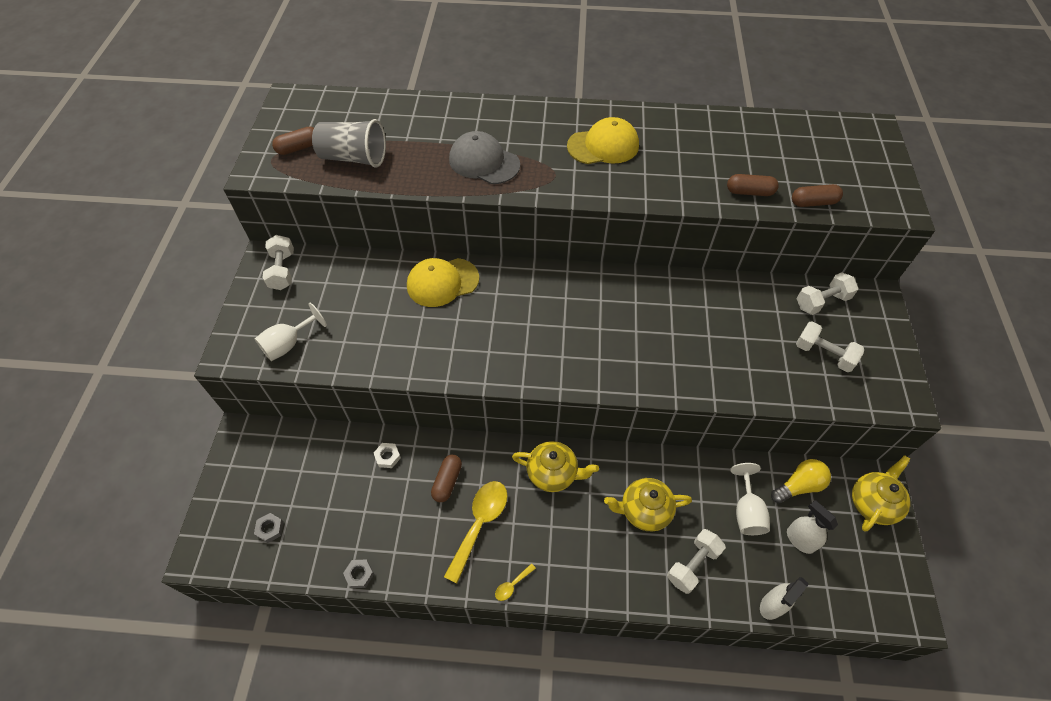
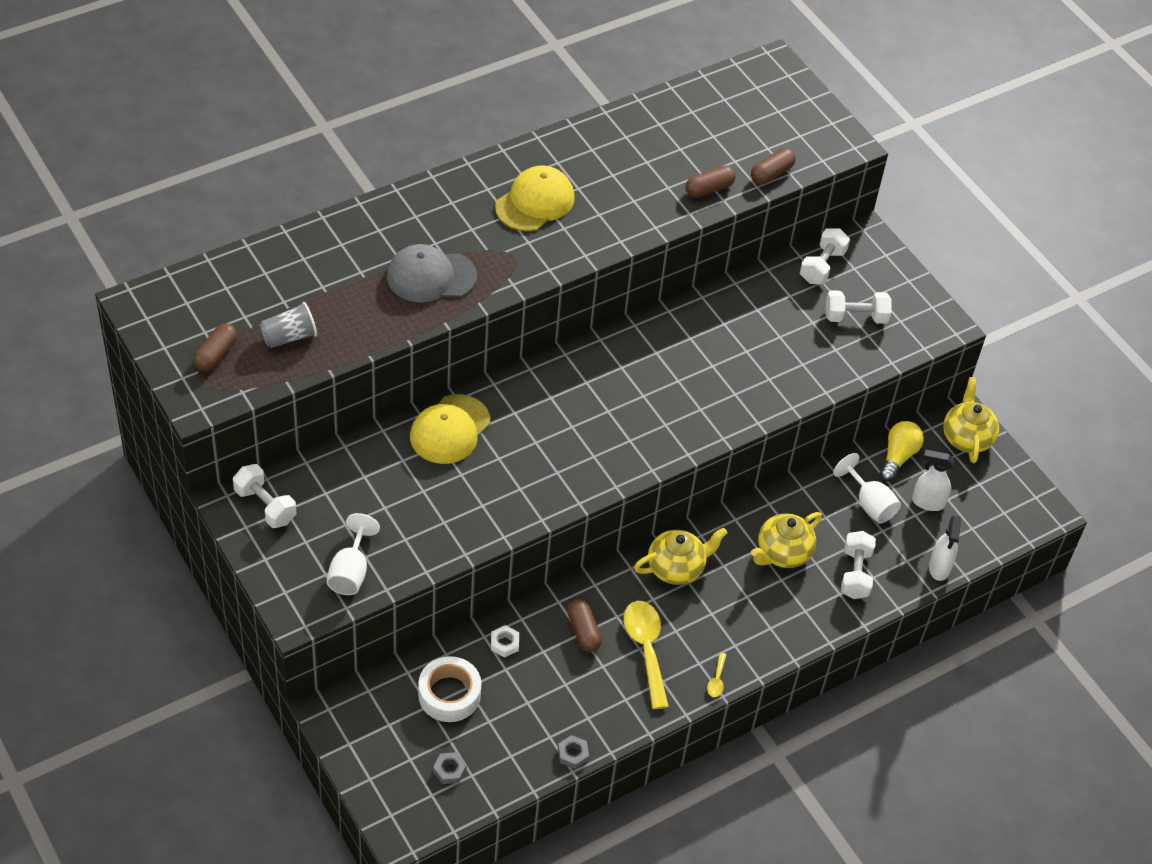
camera: 40 degrees left, 5 degrees down
(320, 471) = (449, 694): none -> white tape
(354, 158) = (289, 337): grey cup -> grey cup, size x0.65

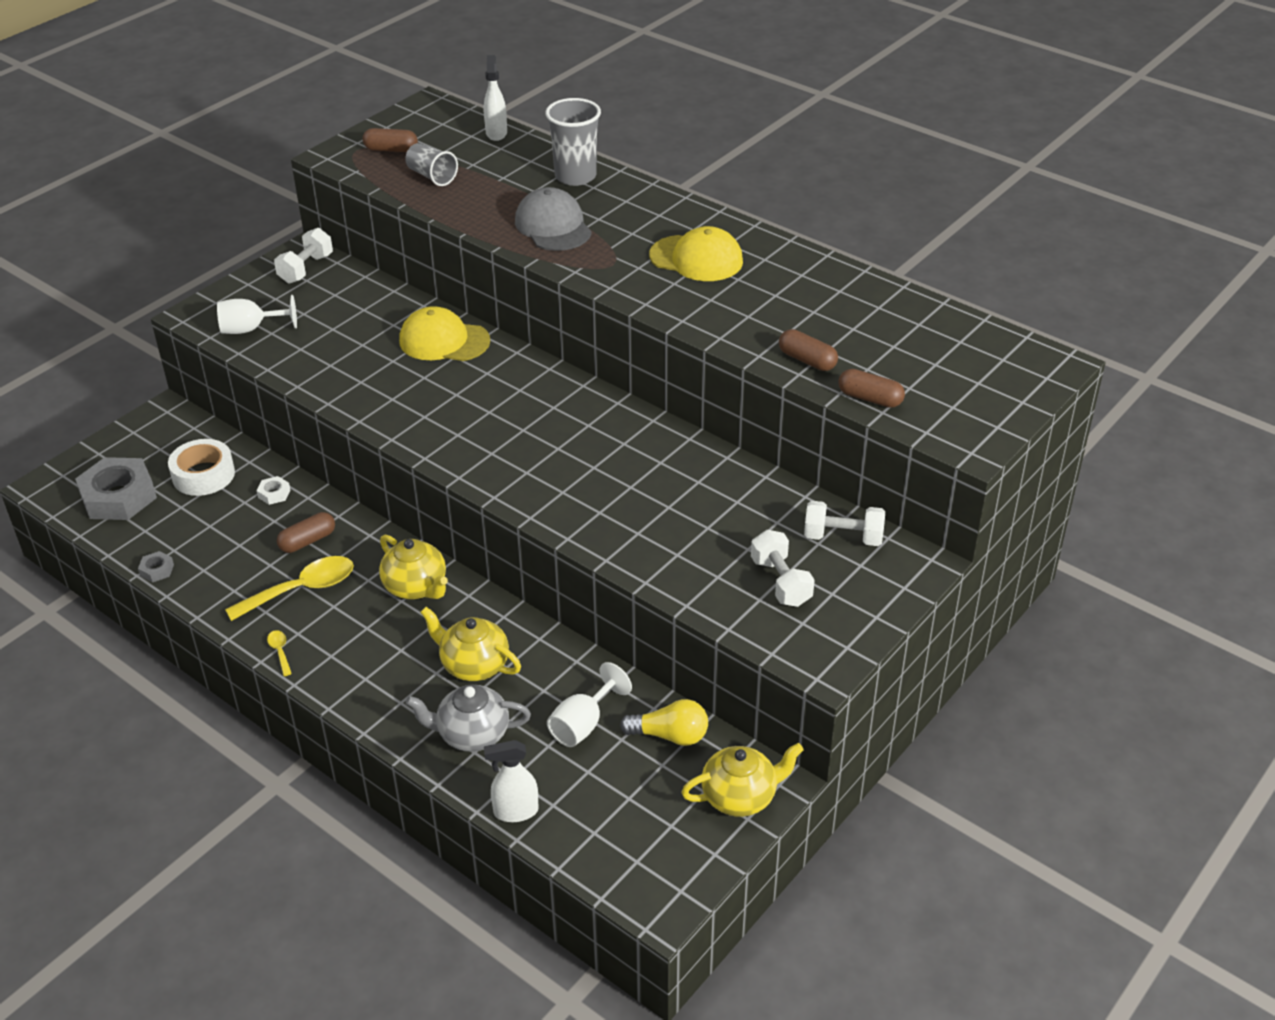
camera: 75 degrees right, 10 degrees down
(352, 236) = (575, 176): none -> grey cup
(449, 770) = (118, 497): grey nut -> grey nut, size x2.36
(717, 680) = (280, 652): yellow spoon -> yellow spoon turned 75 degrees clockwise
(855, 574) = (471, 734): white dumbbell -> grey teapot
(927, 502) = (613, 779): white spray bottle -> white spray bottle (496, 133)

